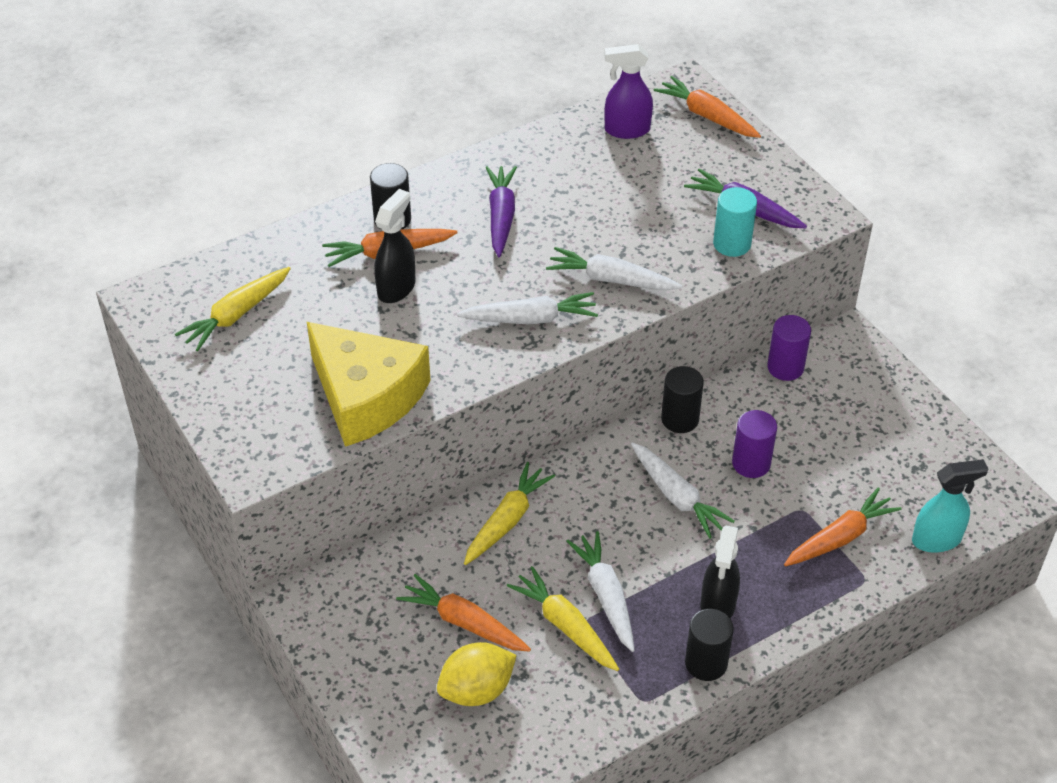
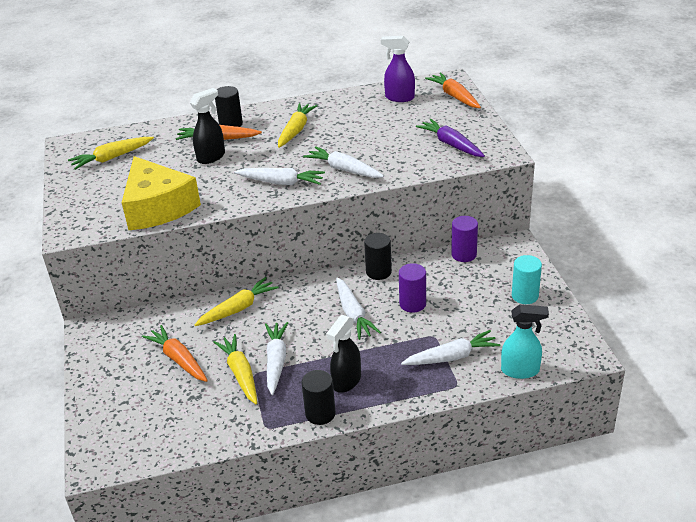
camera: 20 degrees right, 10 degrees down
(477, 690) = (164, 399): yellow lemon -> none
(501, 216) = (296, 130): purple carrot -> yellow carrot
(732, 244) = (432, 161): turquoise cylinder -> turquoise cylinder (525, 296)
(840, 537) = (451, 357): orange carrot -> white carrot

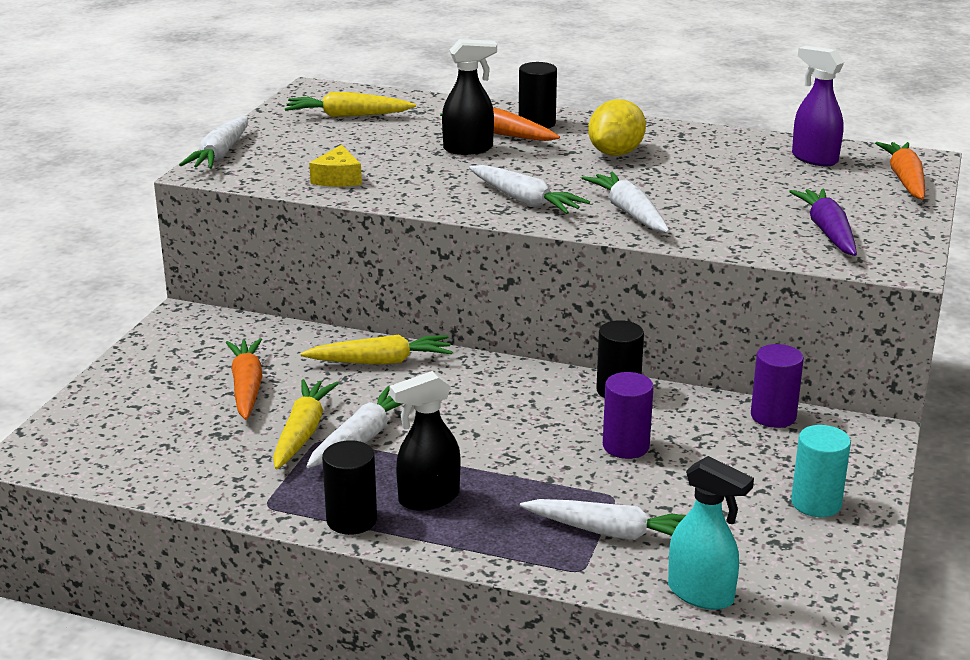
camera: 30 degrees right, 10 degrees down
(157, 207) = (338, 178): yellow cheese -> yellow cheese, size x0.44
(296, 130) = (616, 153): yellow carrot -> yellow lemon
(353, 314) = (526, 426): white carrot -> white carrot (220, 154)

